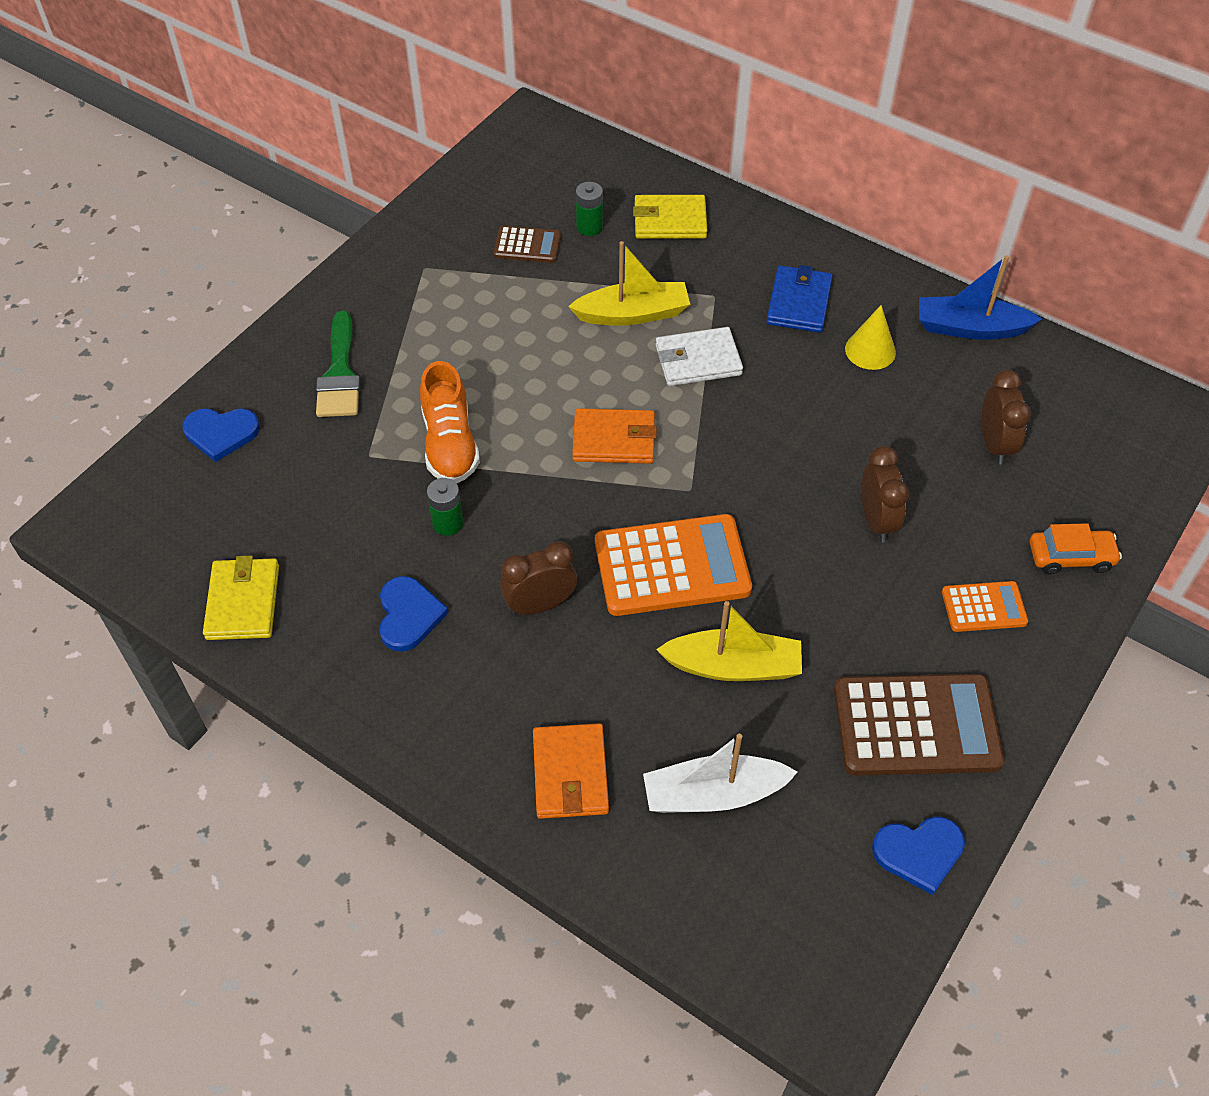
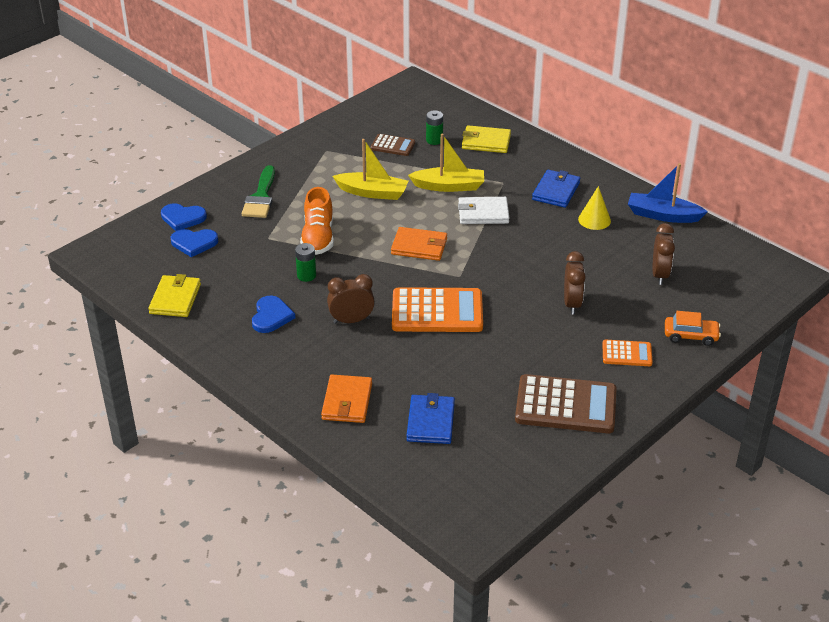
camera: 10 degrees right, 15 degrees down
(713, 794) = (430, 422): white boat -> blue wallet
(733, 666) = (461, 363): yellow boat -> yellow boat (372, 192)
(919, 853) = (548, 465): blue heart -> blue heart (194, 243)

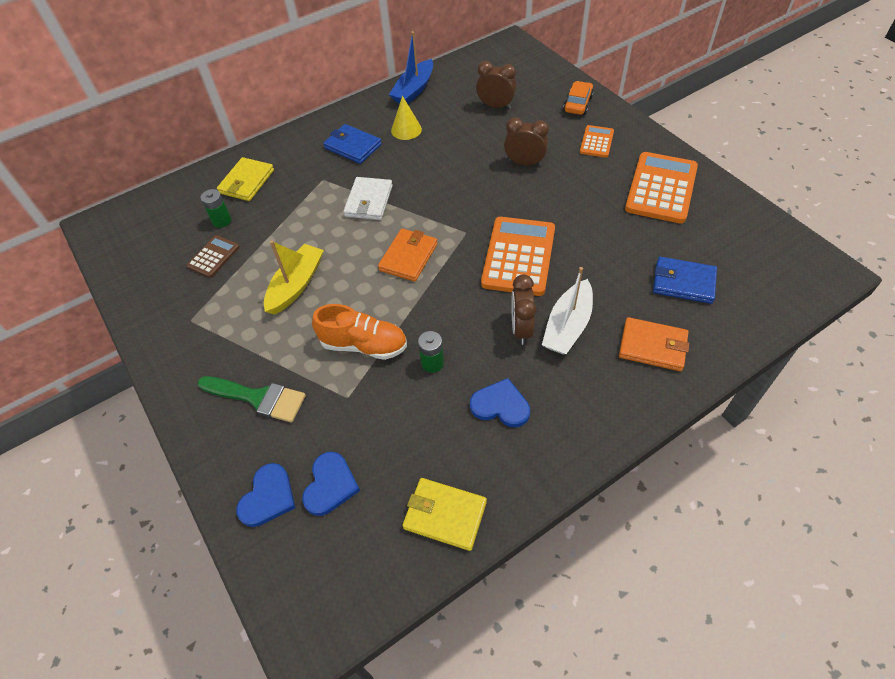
camera: 75 degrees left, 15 degrees up
(360, 348) = (567, 326): none -> white boat
(449, 186) = (312, 220): yellow boat -> none
(565, 405) = (661, 188): brown calculator -> orange calculator

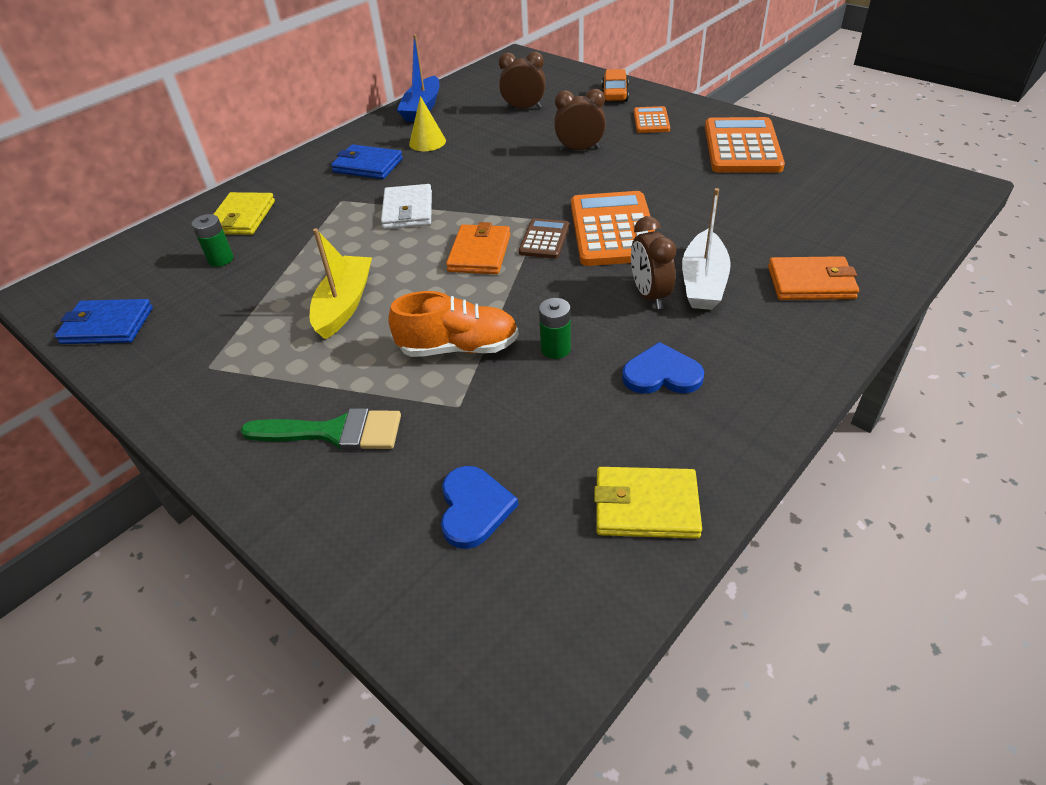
camera: 15 degrees left, 10 degrees down
(213, 257) = (221, 296): brown calculator -> brown calculator (544, 239)
(268, 497) = (389, 543): blue heart -> none
(683, 282) = (811, 221): blue wallet -> blue wallet (107, 326)

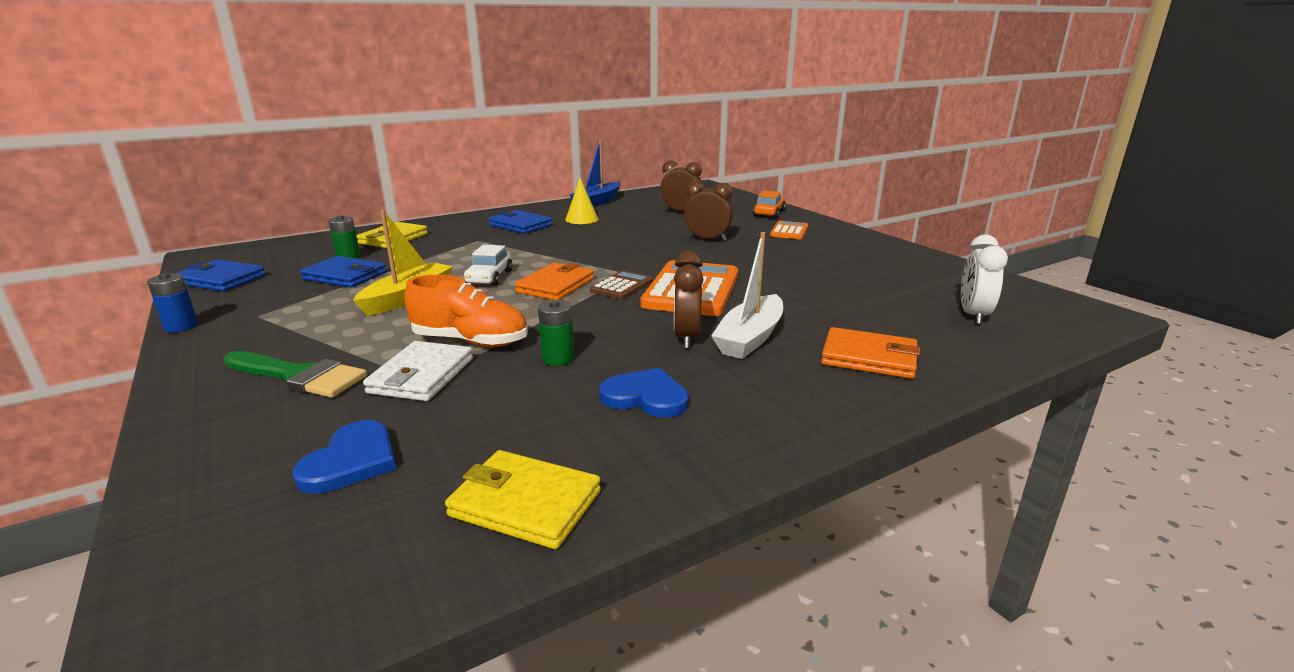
camera: 15 degrees right, 20 degrees down
(140, 402) = (181, 326): none -> blue battery
(245, 288) = (345, 276): none -> blue wallet
(403, 256) = (489, 278): none -> white car
(408, 210) = (524, 253): white wallet -> white wallet (421, 376)
(742, 147) = (865, 257): orange calculator -> none
(867, 209) = (973, 315): none -> white clock

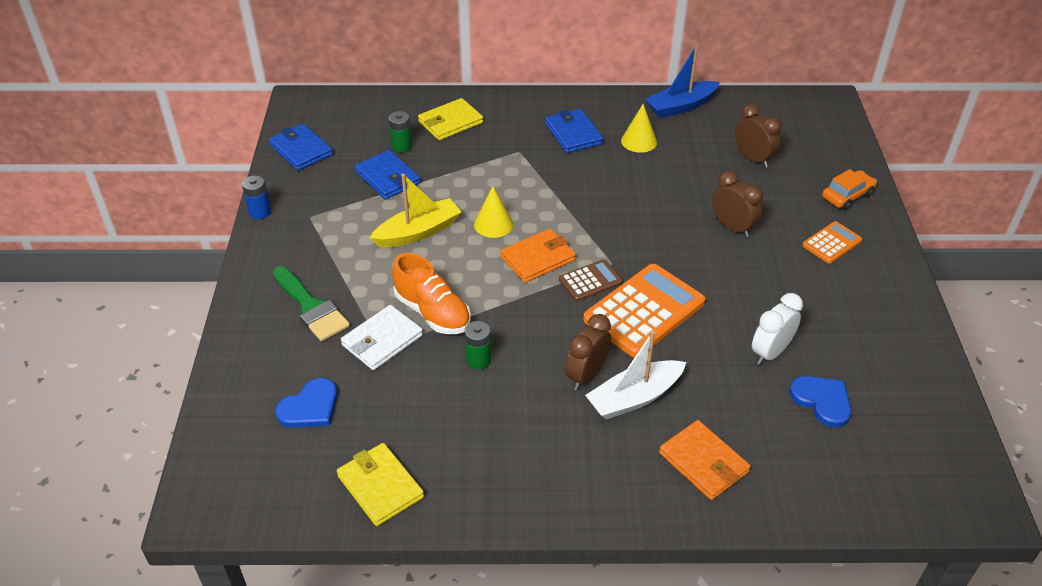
camera: 30 degrees right, 20 degrees up
(489, 278) = (493, 224): white car -> yellow cone
(646, 397) = (507, 429): blue heart -> blue heart (822, 401)
(973, 315) = (857, 453): white clock -> white clock (770, 352)

